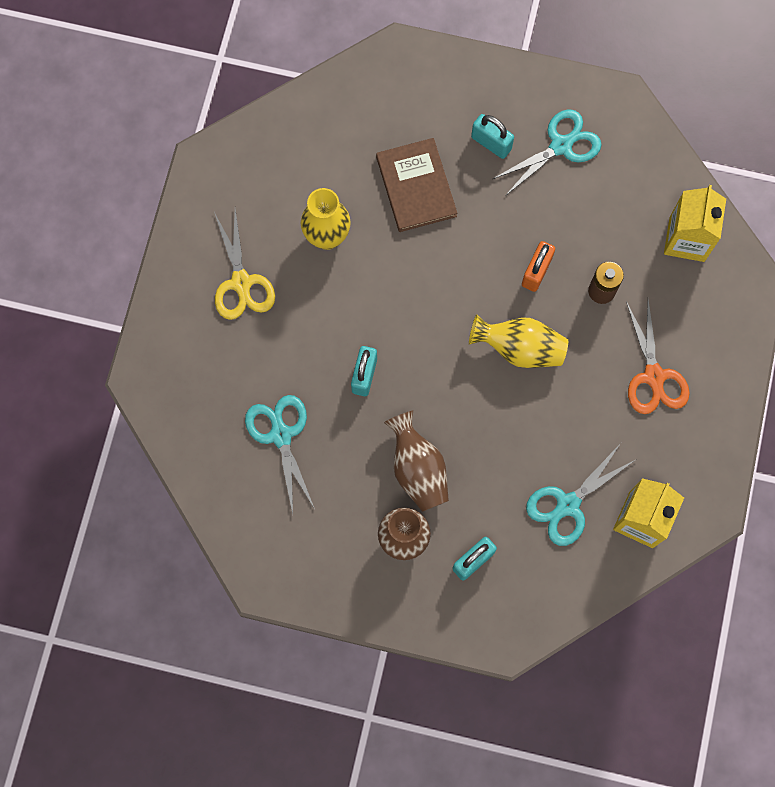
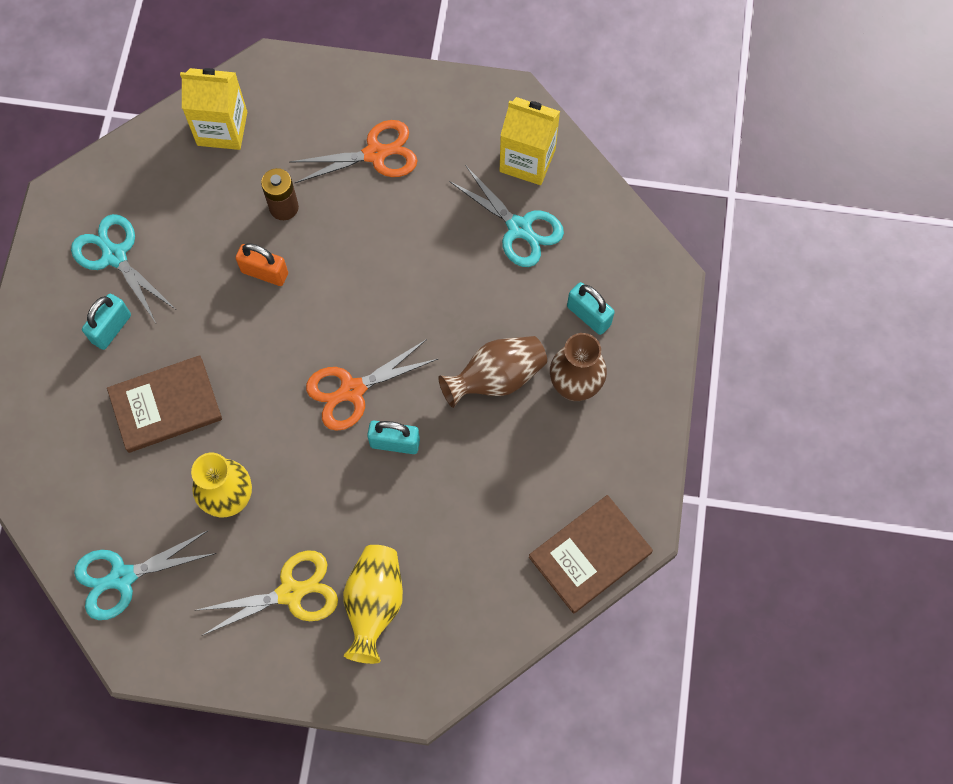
camera: 95 degrees left, 5 degrees down
(245, 535) = (590, 555): none -> brown book
(281, 435) = (471, 527): turquoise scissors -> turquoise scissors (122, 577)
(416, 342) = (352, 390): none -> orange scissors
(519, 348) = (353, 284): yellow vase -> yellow vase (374, 604)

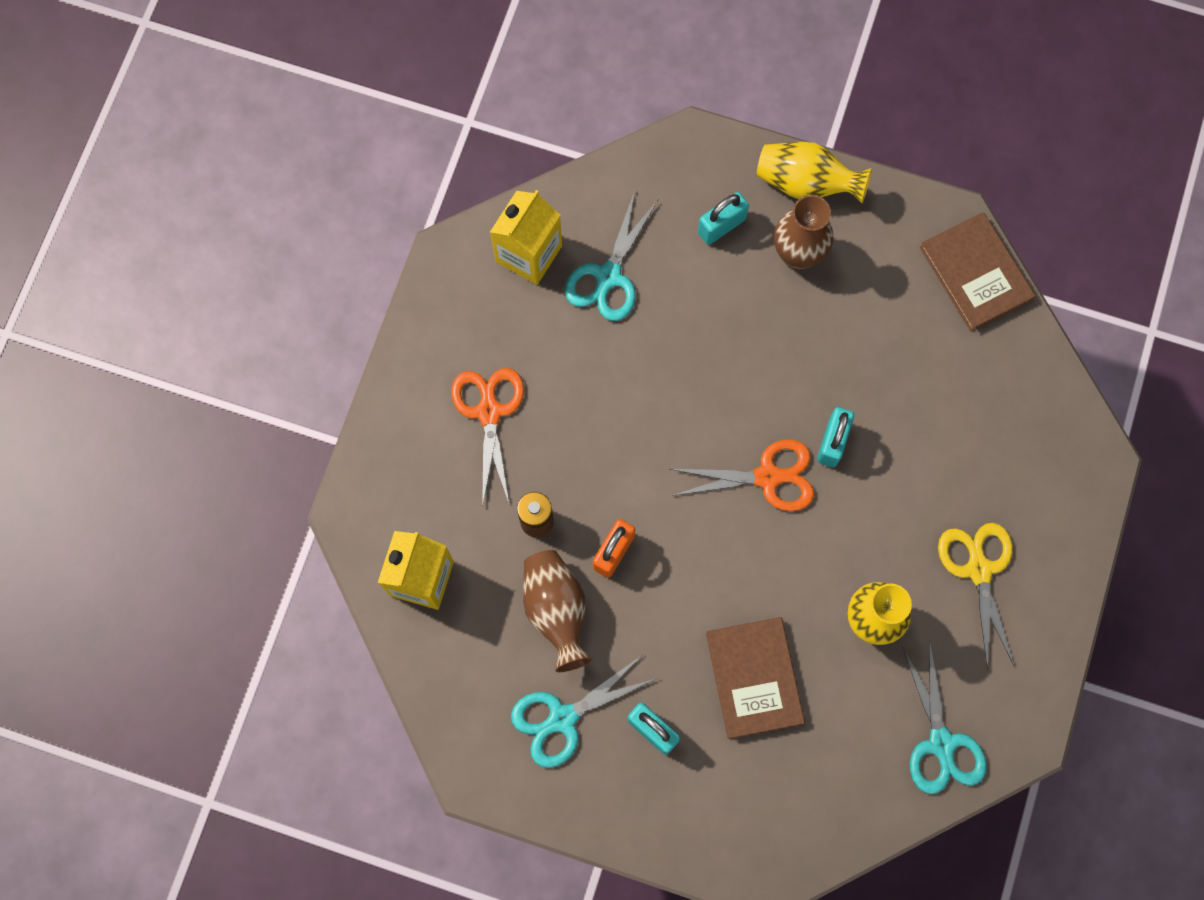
camera: 80 degrees left, 5 degrees up
(352, 390) = (767, 477): orange scissors -> orange scissors turned 75 degrees counterclockwise
(374, 604) = (1000, 488): yellow vase -> yellow vase (806, 183)
(496, 378) = (776, 329): brown vase -> brown vase (556, 610)
(519, 228) = (608, 276): turquoise scissors -> turquoise scissors turned 150 degrees clockwise

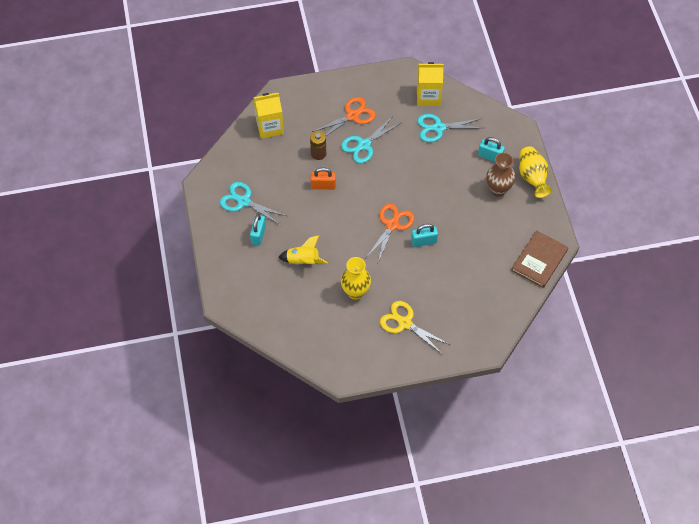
camera: 60 degrees right, 15 degrees down
(556, 610) = (286, 178): brown vase -> none
(754, 678) = (303, 261): brown book -> yellow rocket
(767, 477) = (392, 225): orange scissors -> orange scissors turned 120 degrees counterclockwise
(941, 743) = (319, 344): turquoise scissors -> turquoise scissors (364, 145)
(978, 570) = (405, 323): yellow scissors -> yellow scissors turned 105 degrees counterclockwise

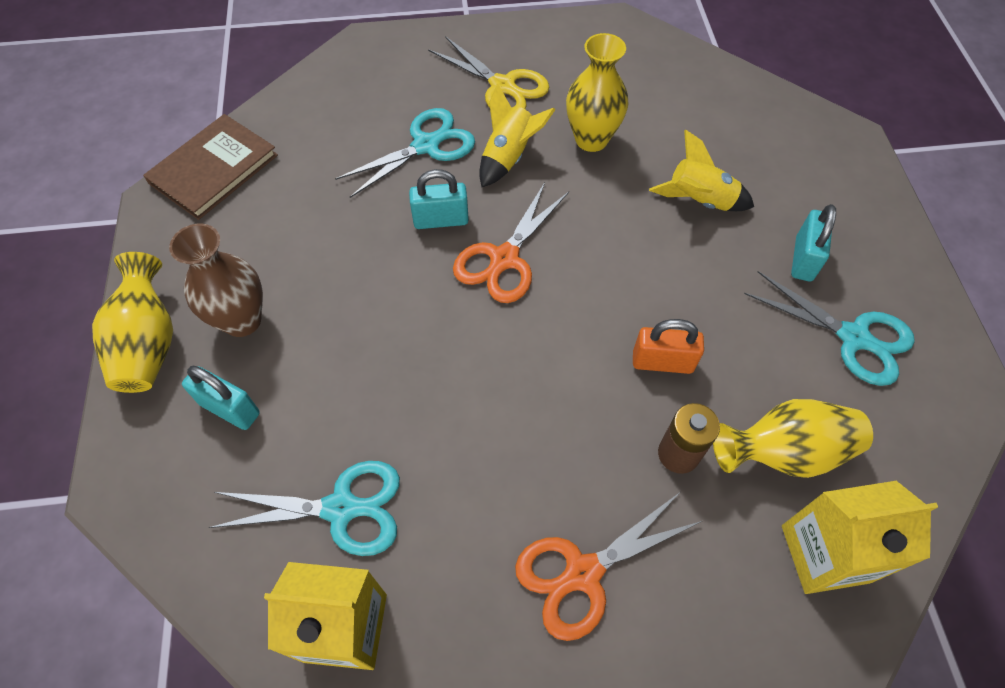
camera: 175 degrees left, 0 degrees up
(279, 157) = (784, 452): none -> yellow vase
(364, 145) = (554, 470): turquoise scissors -> turquoise scissors (425, 145)
(396, 278) = (509, 157): none -> yellow rocket

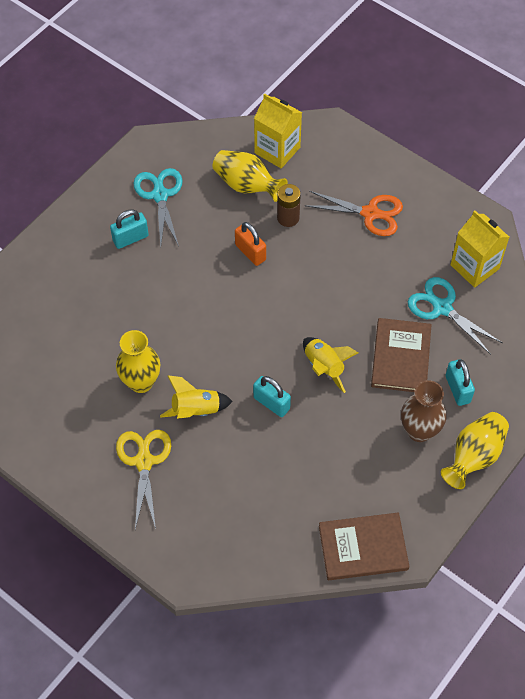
camera: 135 degrees left, 0 degrees up
(340, 389) = (401, 357): none -> brown book
(425, 145) = (231, 458): turquoise scissors -> none
(504, 259) = (263, 355): orange scissors -> none
(699, 201) = (135, 302): yellow rocket -> yellow rocket (324, 367)

